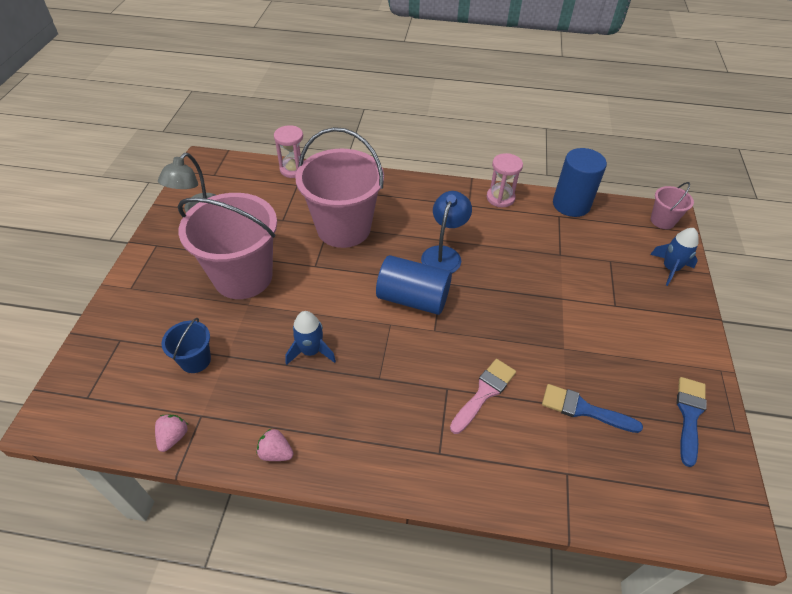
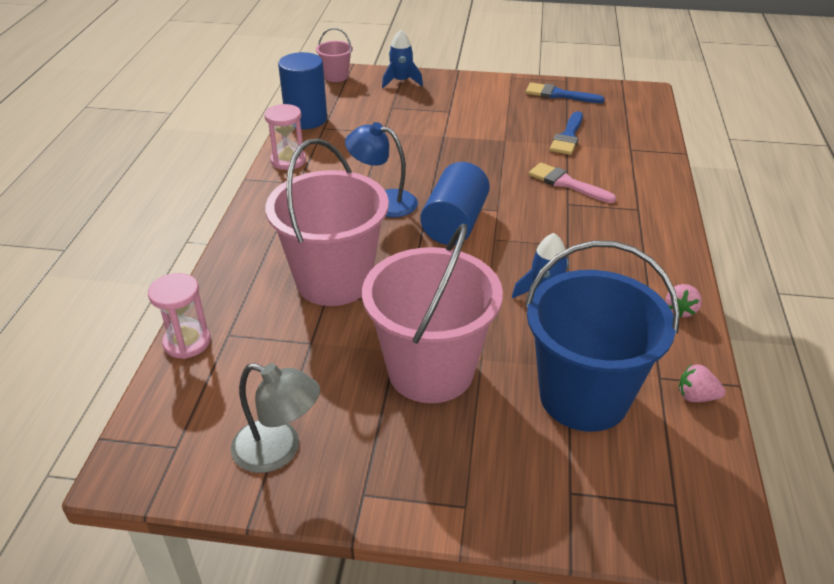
camera: 90 degrees left, 10 degrees down
(195, 360) = (584, 397): blue bucket -> blue bucket, size x2.19

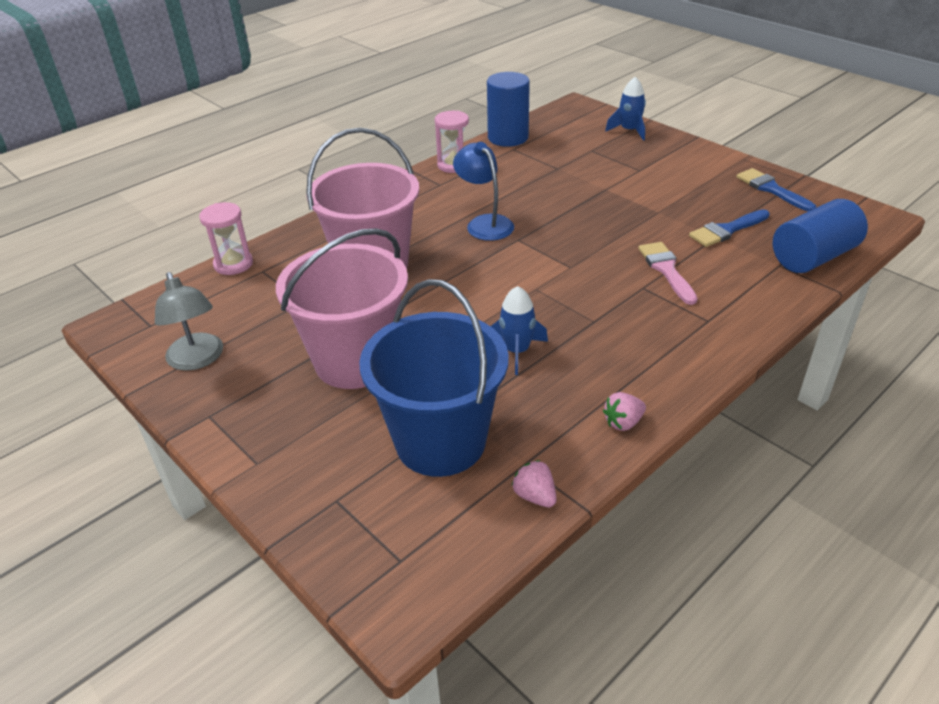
camera: 40 degrees right, 0 degrees up
(336, 76) = (577, 110): pink bucket -> none
(454, 223) = (519, 263): blue cylinder -> blue cylinder (813, 257)

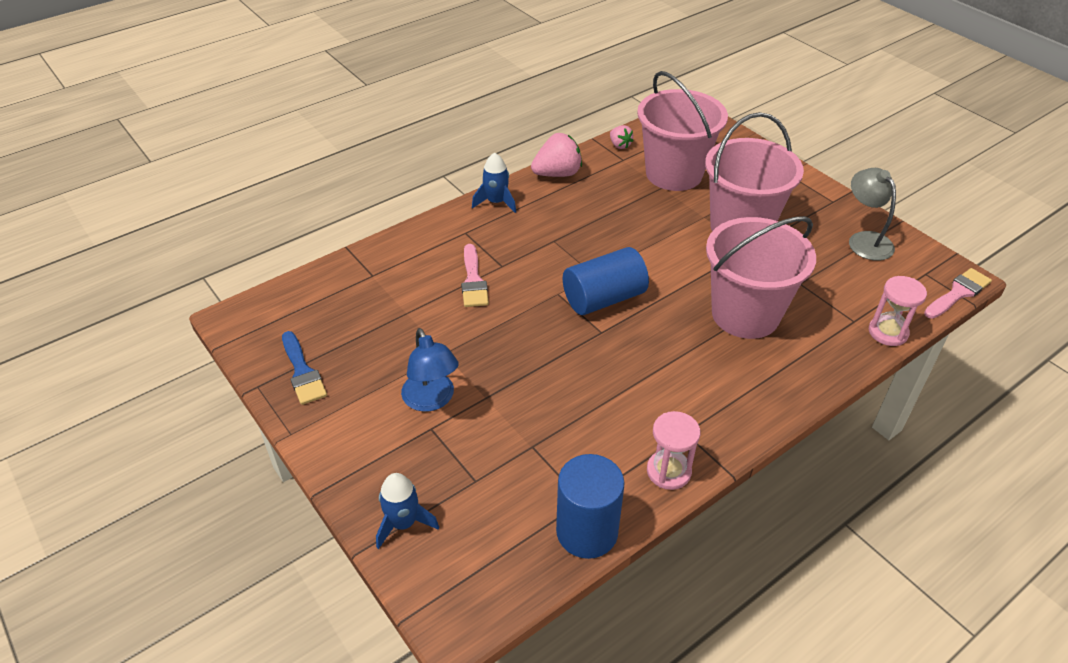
camera: 175 degrees left, 5 degrees up
(129, 307) = (958, 293): none -> pink brush
(440, 442) = (674, 174): blue bucket -> pink bucket
(484, 223) = (634, 358): blue lamp -> blue lamp (432, 400)
(517, 351) = (618, 223): blue rocket -> blue rocket (496, 202)
(623, 422) = (557, 174): pink strawberry -> pink strawberry, size x1.81
(726, 230) = (391, 319): blue brush -> none
(813, 257) = (337, 279): blue cylinder -> blue cylinder (604, 298)

